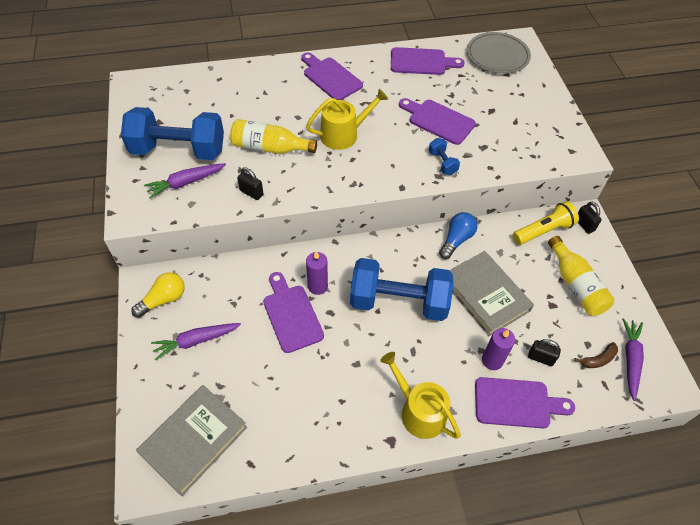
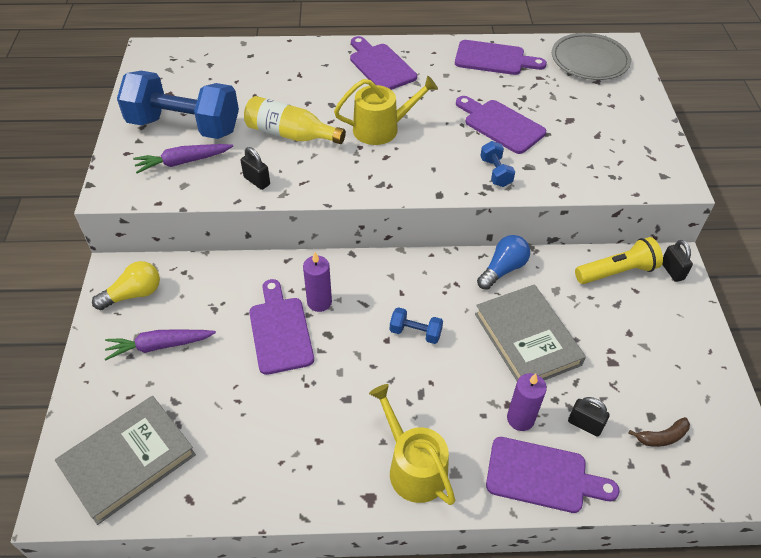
camera: 10 degrees right, 5 degrees down
(399, 301) = (415, 332): blue dumbbell -> blue dumbbell, size x0.41
(576, 285) = (648, 341): yellow bottle -> none
(630, 359) = (706, 443): purple carrot -> none

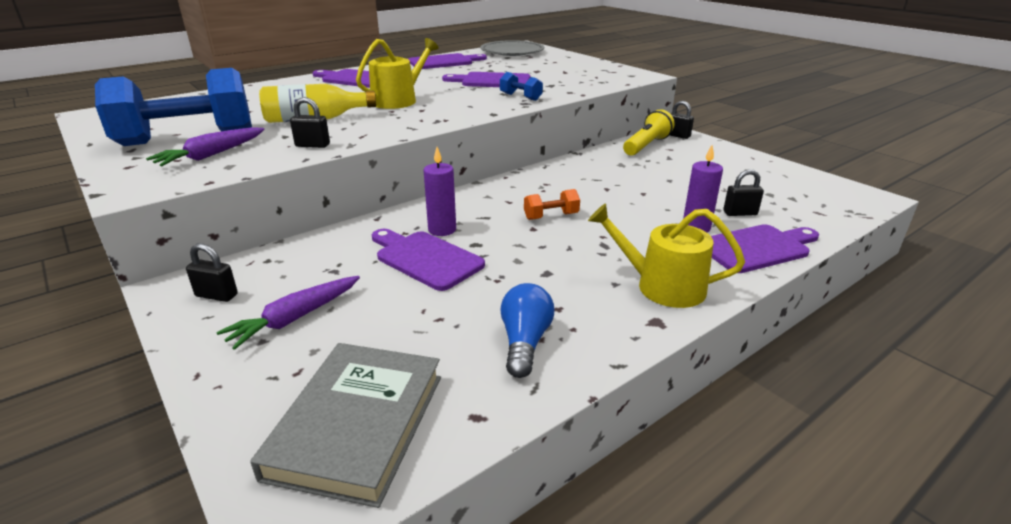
camera: 35 degrees left, 20 degrees down
(134, 294) = (216, 295): yellow light bulb -> black padlock
(415, 332) = (551, 216): blue dumbbell -> orange dumbbell
(503, 269) = (570, 167): blue light bulb -> blue light bulb (525, 342)
(527, 339) = (638, 190): grey book -> none
(662, 437) = (791, 200): brown banana -> none

